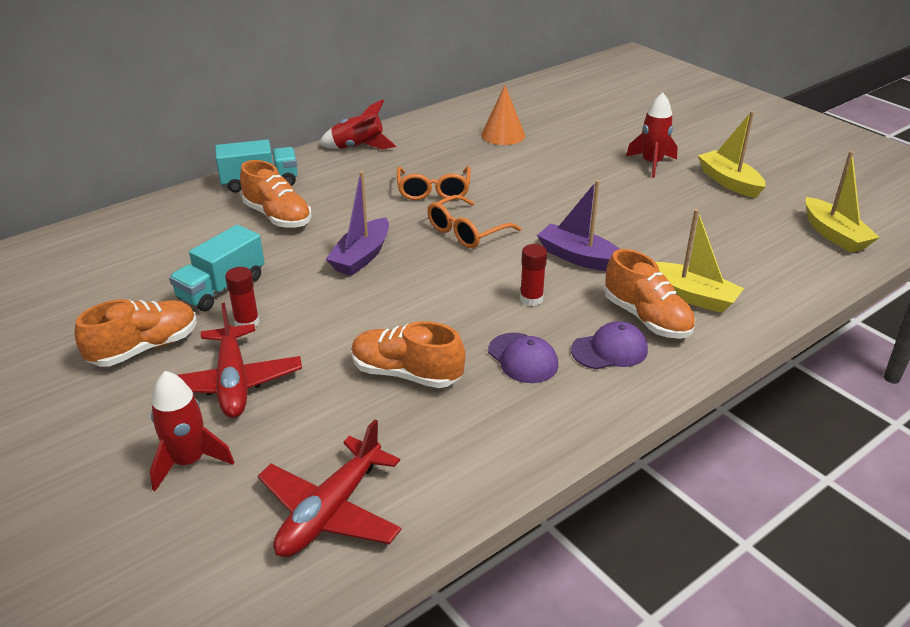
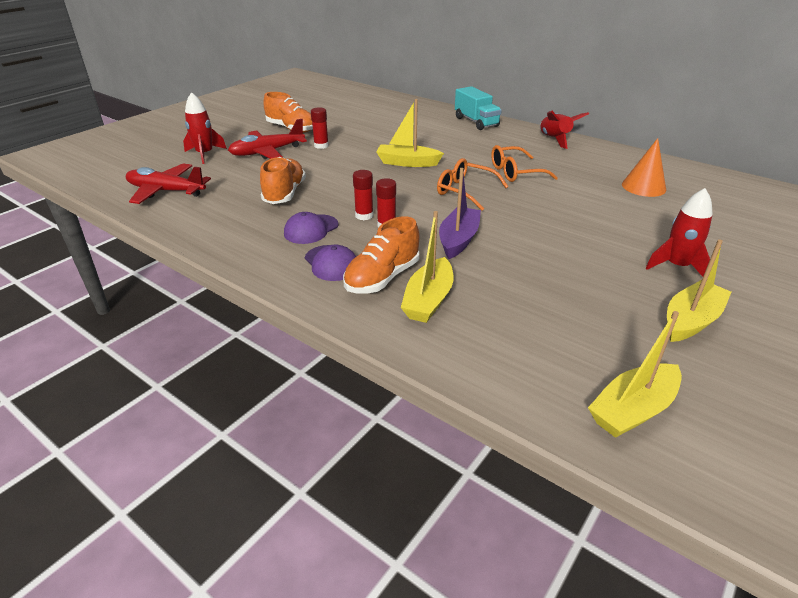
camera: 75 degrees right, 0 degrees up
(222, 288) = (352, 134): turquoise truck -> none
(278, 217) = (438, 133): orange shoe -> none
(361, 257) = (407, 163): purple boat -> yellow boat
(500, 312) = (364, 215): none -> red glue stick

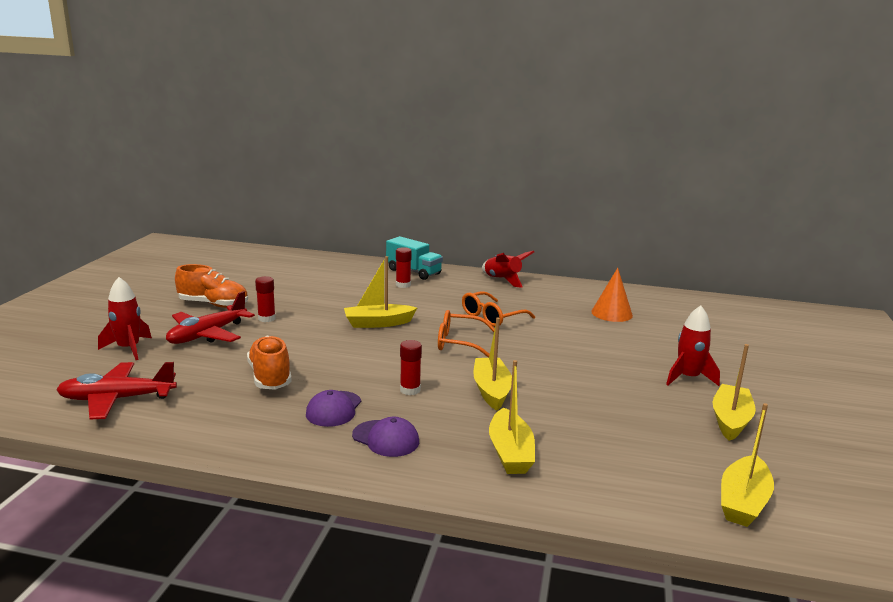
camera: 25 degrees left, 15 degrees down
(364, 215) = (378, 384): red glue stick -> red glue stick (403, 285)
(382, 278) = (449, 442): orange shoe -> none
(458, 240) = (491, 391): purple boat -> yellow boat

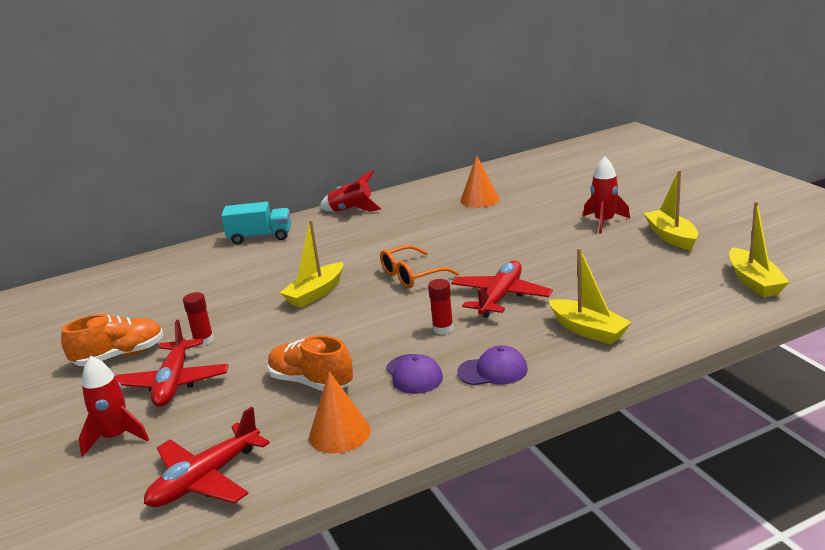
camera: 35 degrees left, 5 degrees up
(224, 418) = (339, 433): none -> orange cone
(403, 285) = (273, 252): red glue stick -> none
(491, 317) = (399, 244): orange glasses -> none
(491, 391) = (500, 297): yellow boat -> red plane

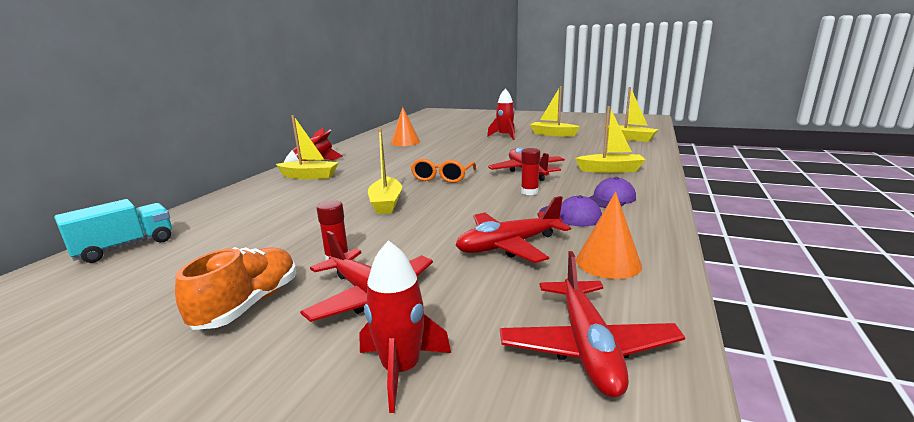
camera: 45 degrees left, 5 degrees down
(260, 237) = (254, 190): turquoise truck -> turquoise truck (125, 247)
(311, 382) = (509, 246): orange shoe -> red plane
(319, 231) = (309, 176): none -> yellow boat

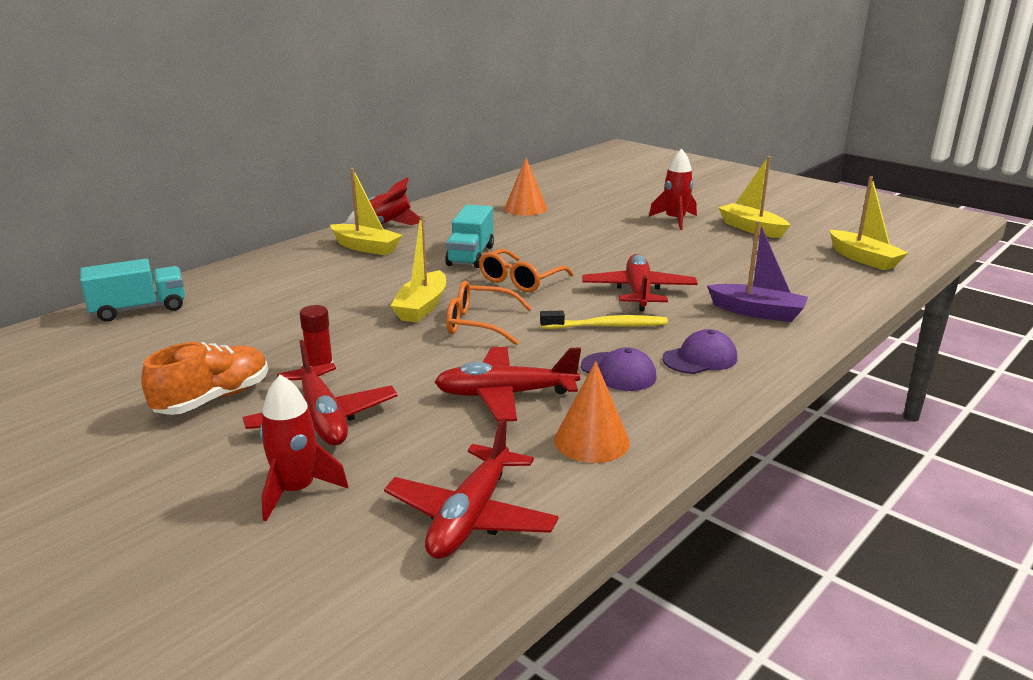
camera: 20 degrees right, 5 degrees up
(393, 170) = (471, 255): none -> turquoise truck
(440, 206) = (479, 324): none -> orange glasses
(529, 192) = (606, 326): red glue stick -> yellow toothbrush
(610, 170) = (757, 312): yellow boat -> purple boat

